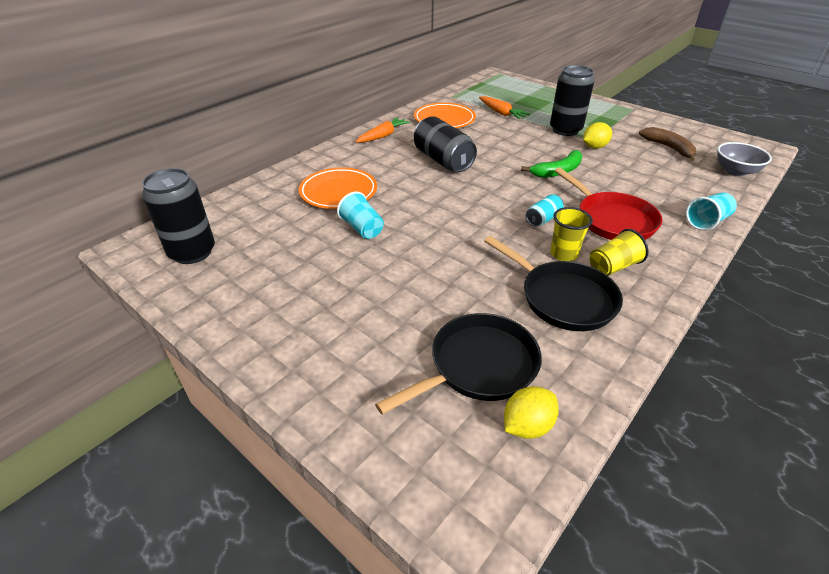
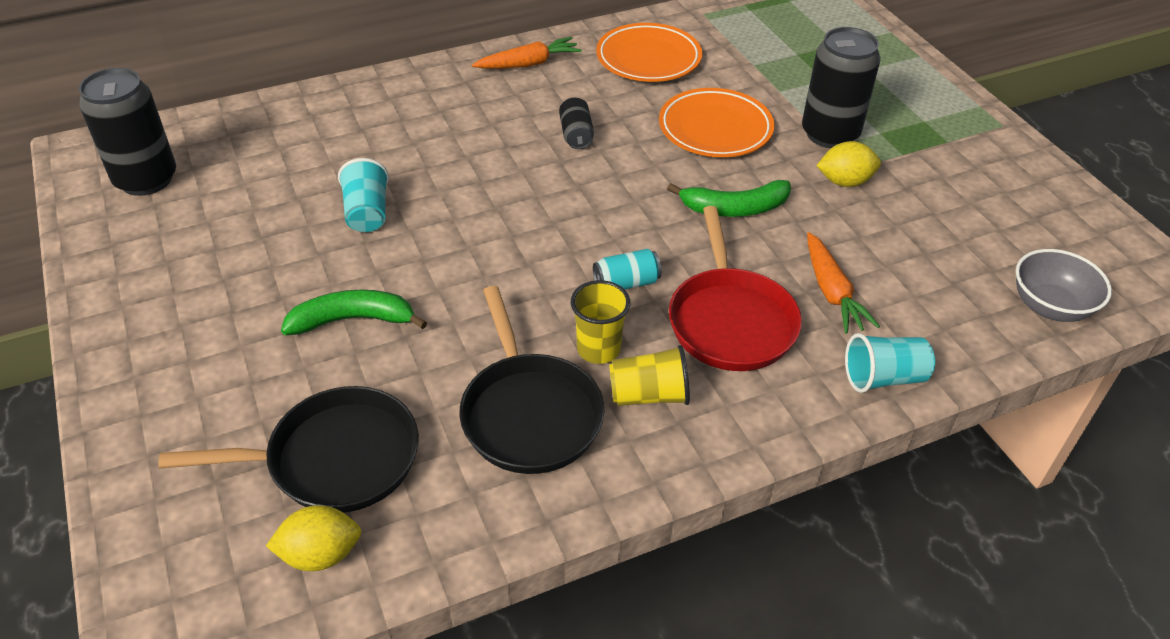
camera: 25 degrees right, 5 degrees up
(338, 192) = (385, 145): orange plate -> orange plate (715, 129)
(410, 286) = (353, 320): none -> green banana
(443, 160) = (576, 135): black can -> black can, size x0.50
(501, 113) = (754, 70): orange carrot -> orange carrot (832, 292)
(669, 148) = (978, 224): brown banana -> none

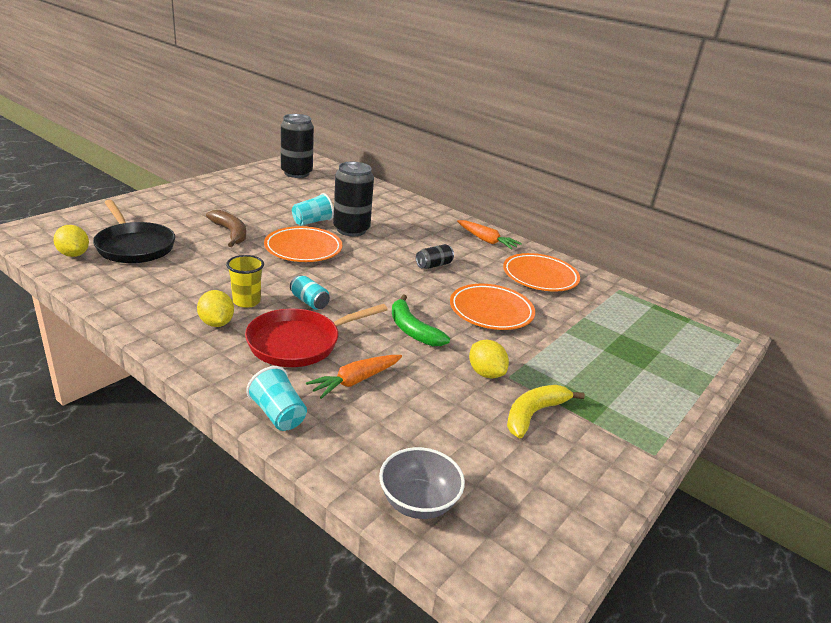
camera: 60 degrees right, 15 degrees down
(353, 320) = (231, 233): green banana -> brown banana
(459, 248) = (303, 249): none -> orange plate
(529, 413) = (185, 289): black pan -> none
(649, 395) = (216, 323): yellow cup -> yellow lemon
(830, 134) = (537, 360): black can -> black can (351, 230)
(926, 175) = (534, 414): none -> yellow banana

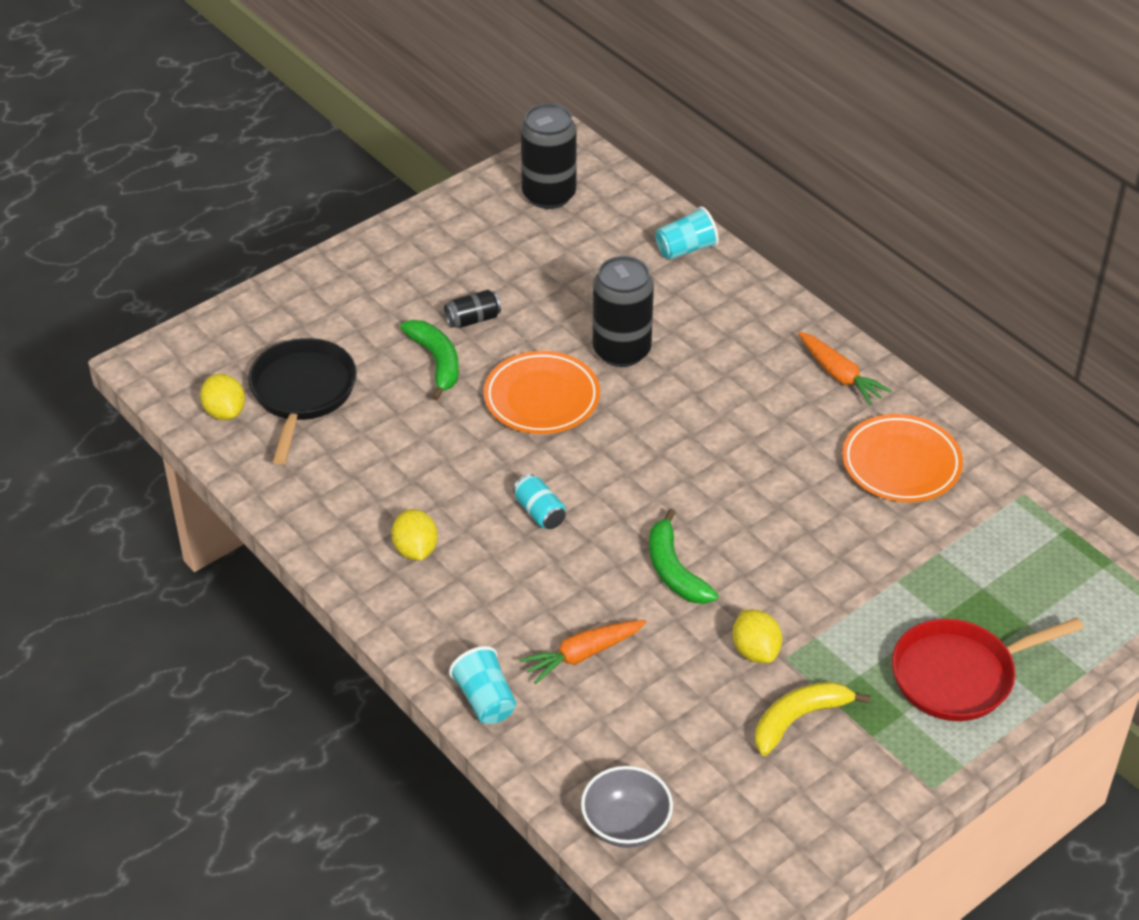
camera: 15 degrees right, 15 degrees up
(134, 246) = (302, 393): black pan -> black pan turned 150 degrees counterclockwise
(231, 233) = (436, 362): brown banana -> green banana
(246, 301) = (455, 510): yellow cup -> none
(299, 343) = (519, 588): red pan -> red pan (960, 675)
(312, 222) = (562, 331): turquoise cup -> turquoise cup (686, 249)
(433, 265) = (736, 436): black can -> black can (473, 319)
(491, 311) = (798, 537): orange plate -> none

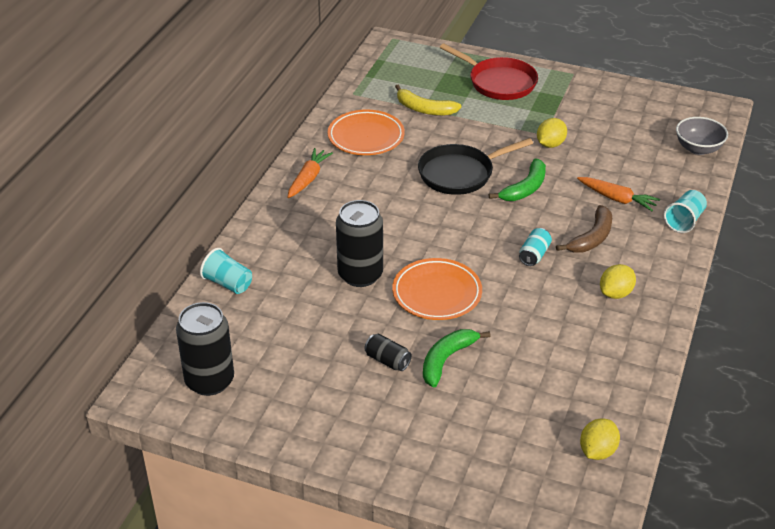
camera: 120 degrees left, 5 degrees down
(302, 393) = (540, 417): black pan -> black pan (460, 174)
(527, 583) = (592, 238): none -> brown banana
(799, 719) = (577, 119): yellow banana -> yellow banana (424, 109)

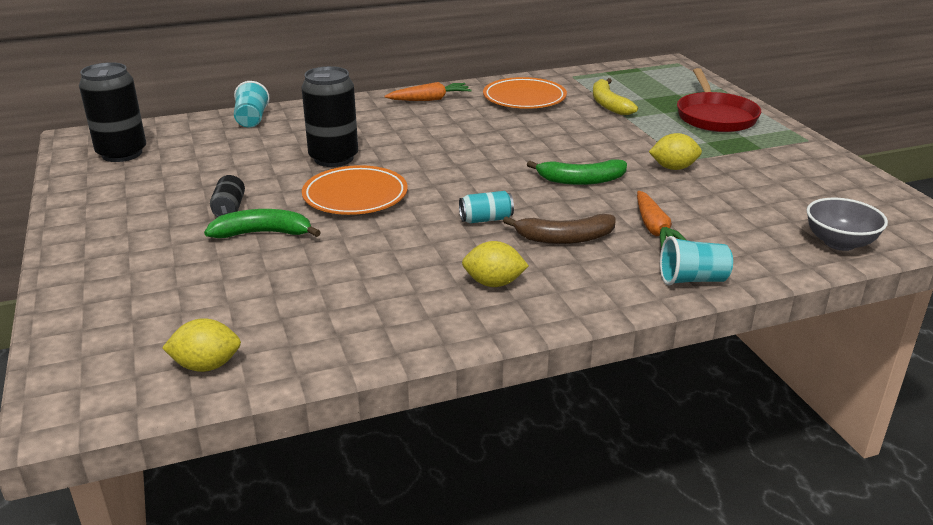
camera: 50 degrees right, 10 degrees down
(460, 174) = (547, 147): black pan -> none

